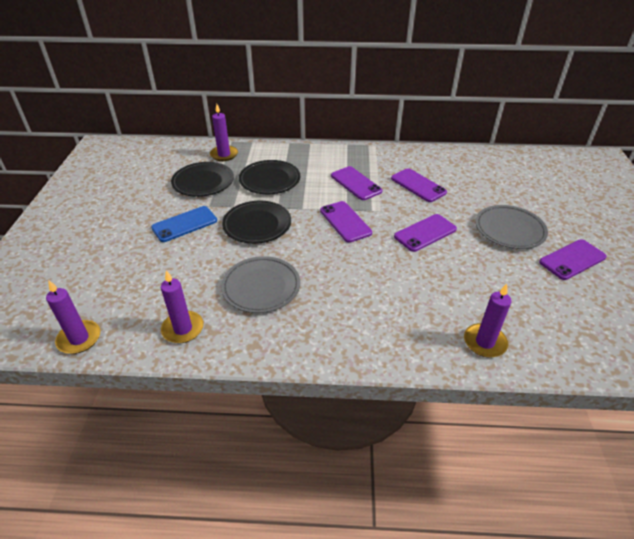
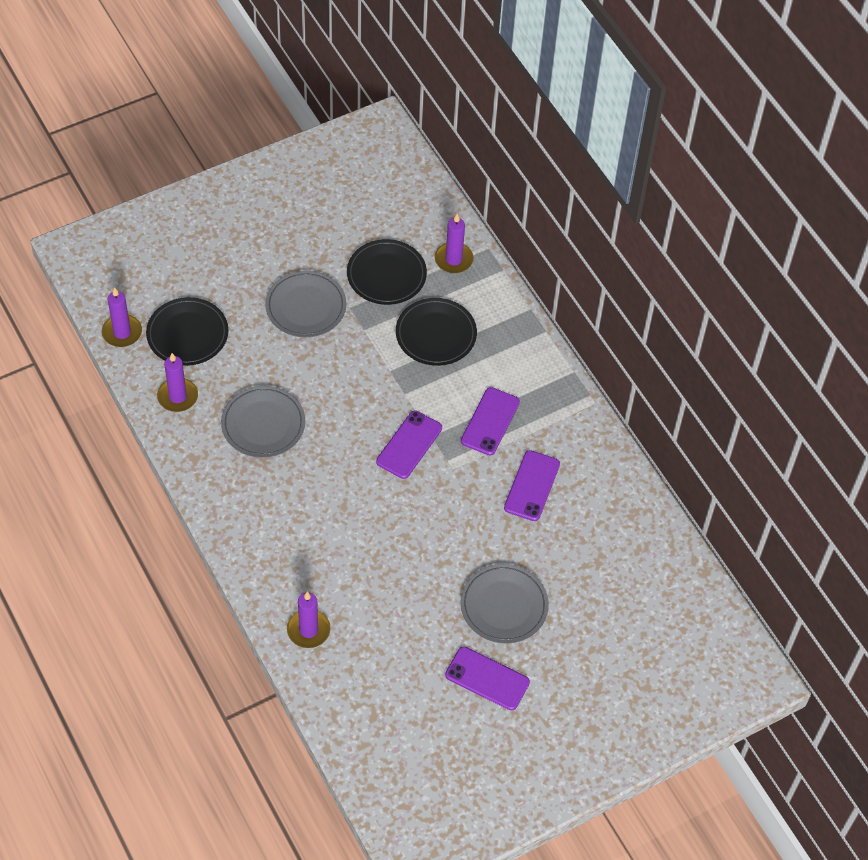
camera: 55 degrees right, 15 degrees up
(184, 224) = (306, 306): blue phone -> grey plate
(257, 224) = (349, 369): black plate -> black plate (187, 334)
(425, 233) = (441, 527): purple phone -> none

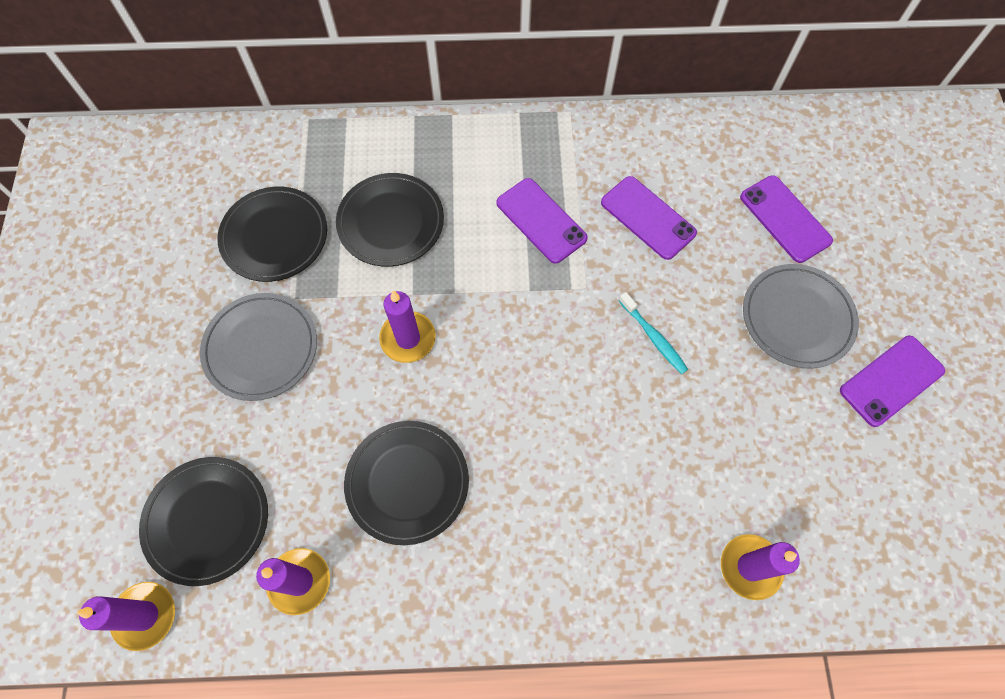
camera: 60 degrees left, 10 degrees up
(263, 424) = (407, 482): grey plate -> black plate
(409, 445) = (529, 320): purple phone -> purple phone (785, 219)
(438, 522) = (653, 337): none -> turquoise toothbrush
(453, 259) = (300, 159): purple candle -> purple candle (408, 338)

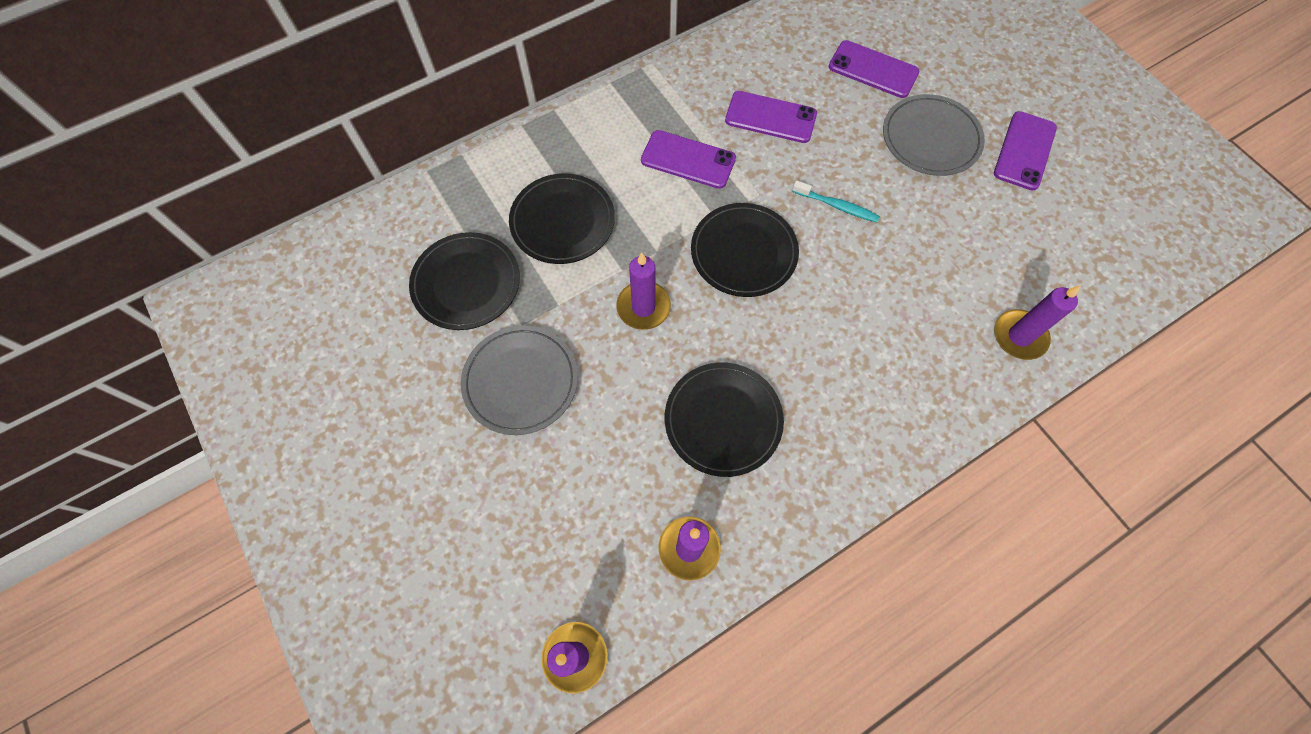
camera: 30 degrees left, 0 degrees up
(207, 520) = (574, 547): black plate -> black plate (743, 252)

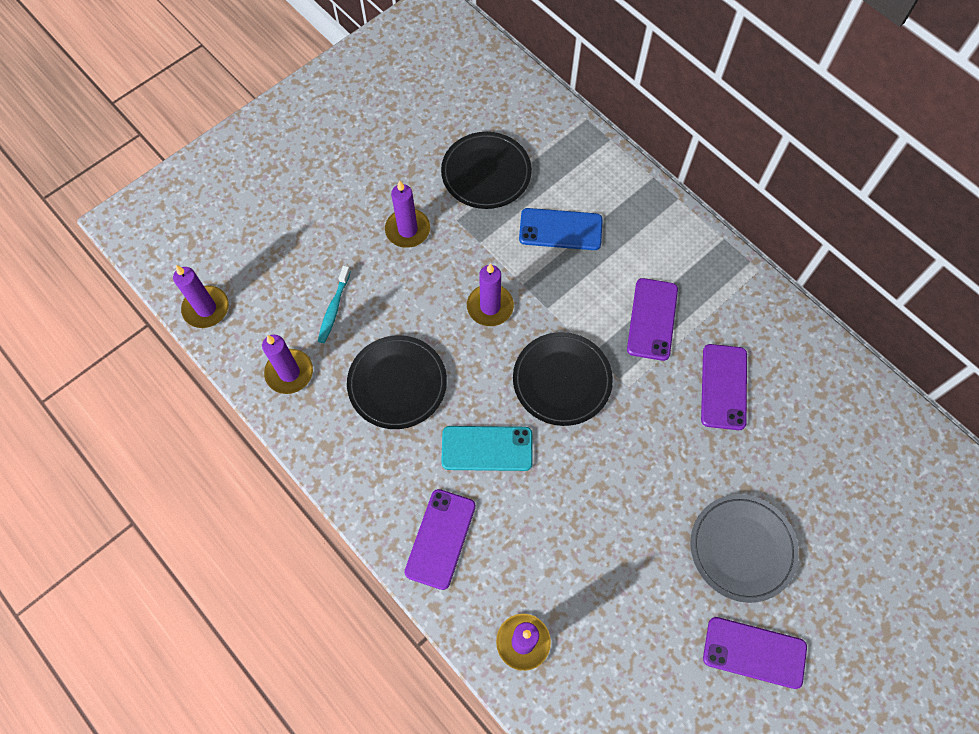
camera: 80 degrees right, 0 degrees up
(520, 381) = (407, 230): grey plate -> purple candle
(562, 221) = (560, 229): black plate -> blue phone
(812, 337) = (487, 448): none -> turquoise phone
(837, 206) = (633, 459): turquoise toothbrush -> turquoise toothbrush (334, 308)
(873, 70) = (818, 483): purple phone -> purple phone (440, 538)

